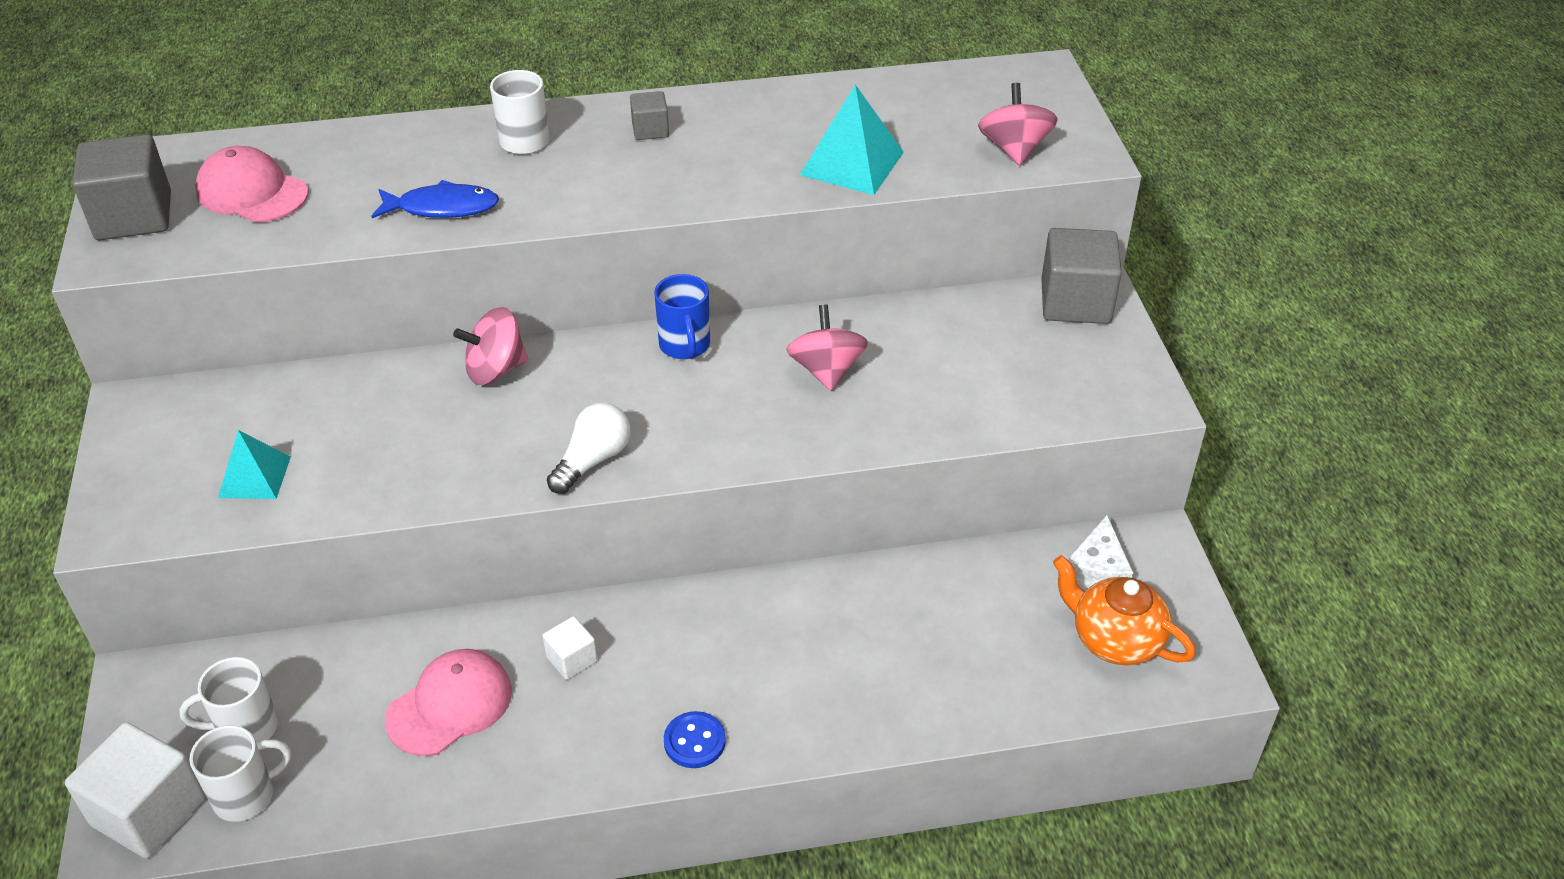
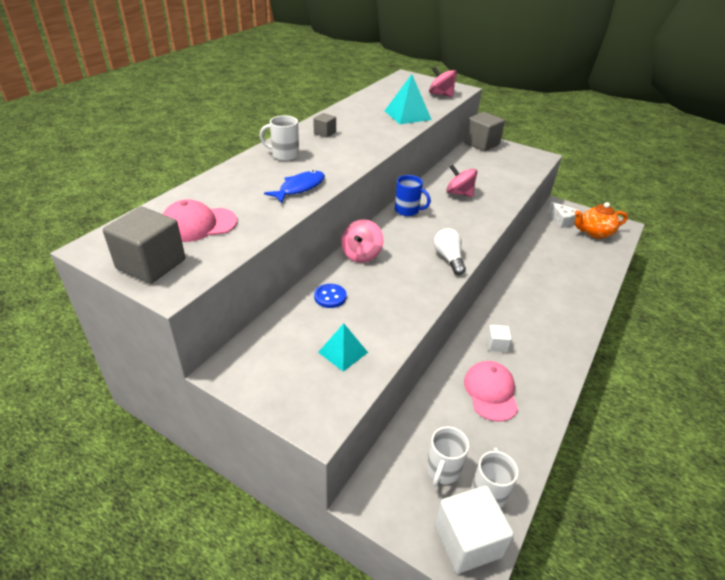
camera: 50 degrees left, 5 degrees down
(694, 741) = (568, 336): blue button -> blue button (330, 297)

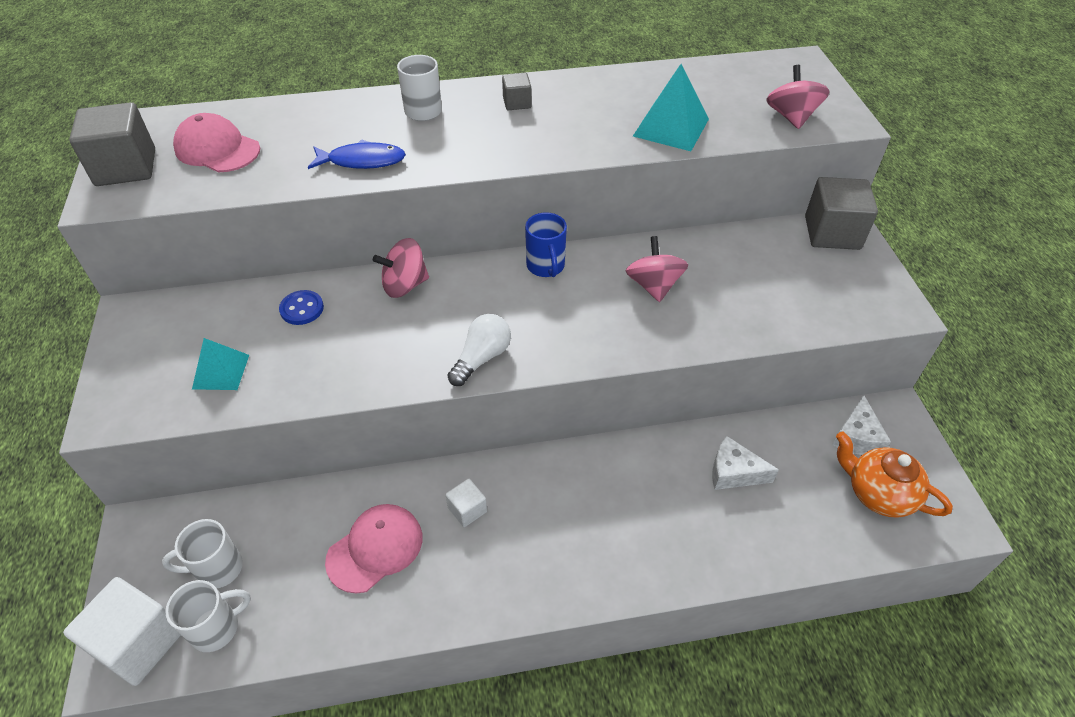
camera: 50 degrees right, 10 degrees up
(551, 258) = (734, 472): none -> white cheese

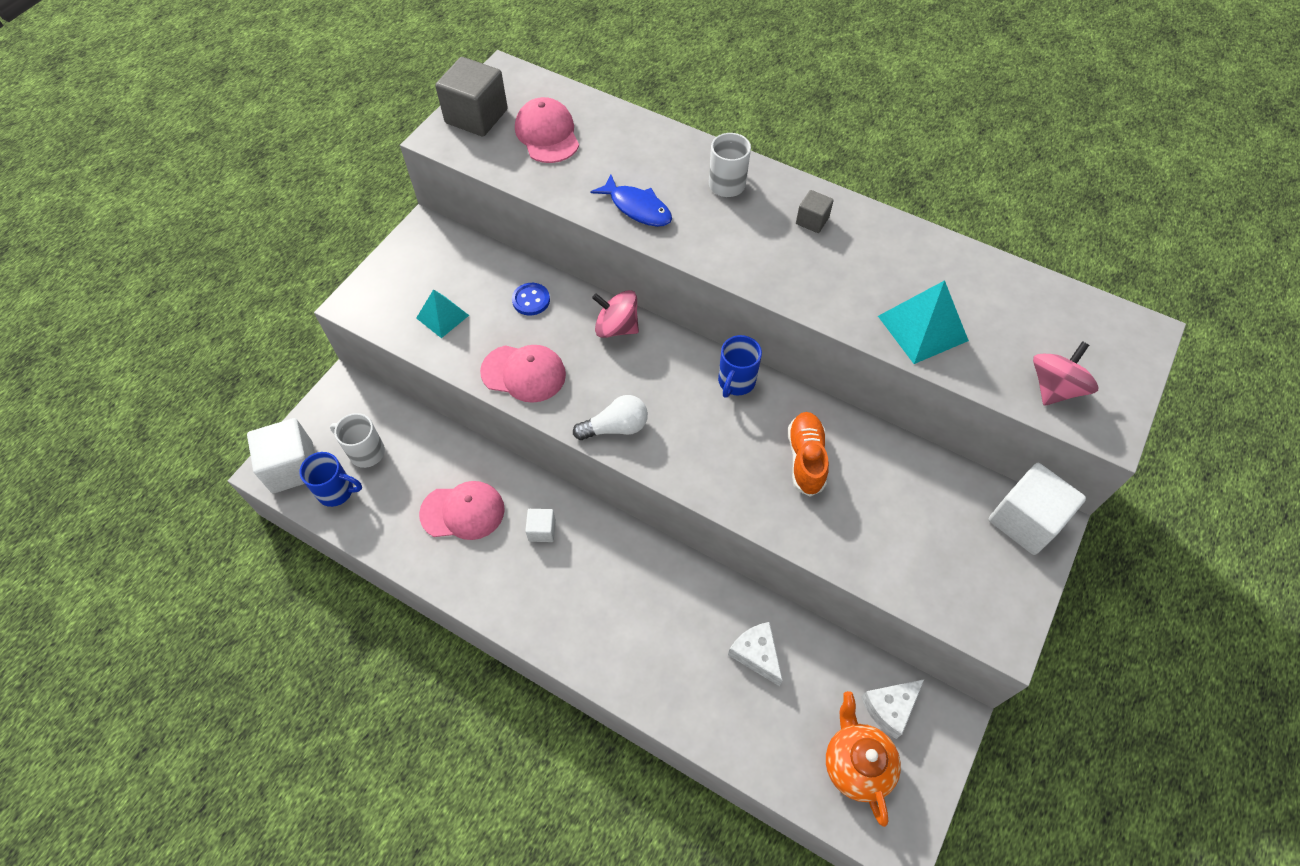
camera: 40 degrees right, 10 degrees up
(216, 628) = (337, 491): white mug -> blue mug
(353, 368) = (523, 373): none -> pink cap
(653, 286) = (805, 459): pink spinning top -> orange shoe
(832, 233) = (1025, 520): grey cube -> white cube

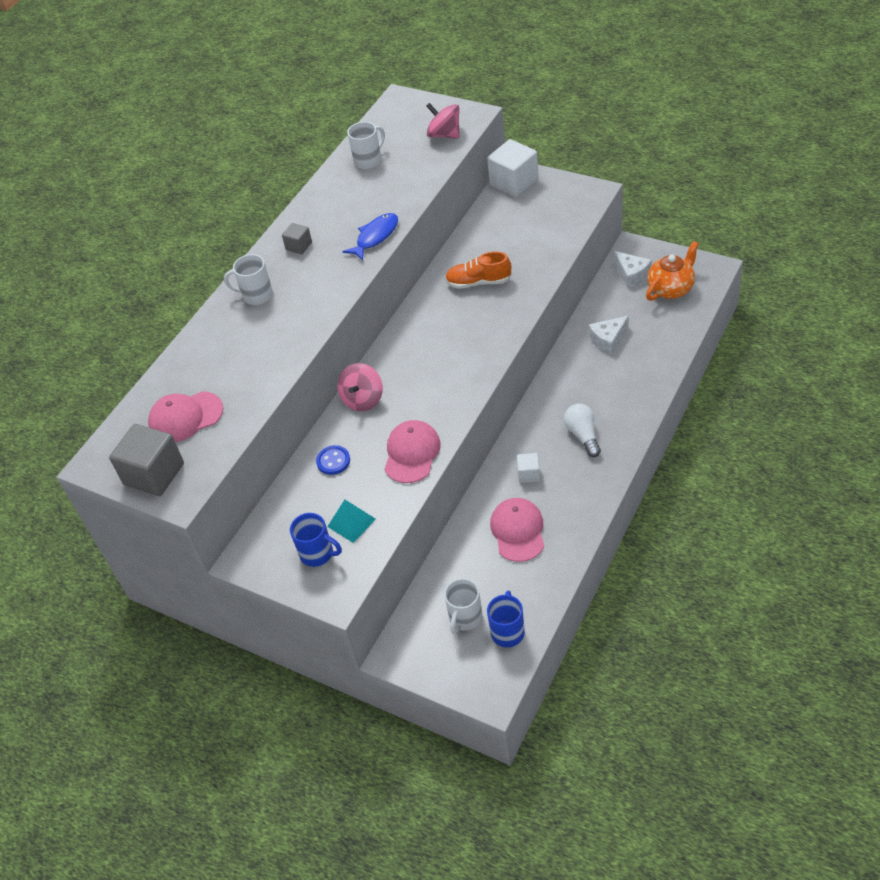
camera: 85 degrees left, 10 degrees down
(292, 467) = (486, 676): white cube -> none
(616, 427) = (460, 388): white light bulb -> white light bulb (583, 435)
(637, 208) = (280, 346): blue fish -> blue fish (375, 237)
(736, 382) = (414, 323): blue mug -> blue mug (318, 554)
(856, 764) = (671, 288): orange teapot -> orange teapot turned 150 degrees clockwise
(922, 328) = (399, 189): turquoise pyramid -> none
(989, 293) = (368, 160): none -> white mug

